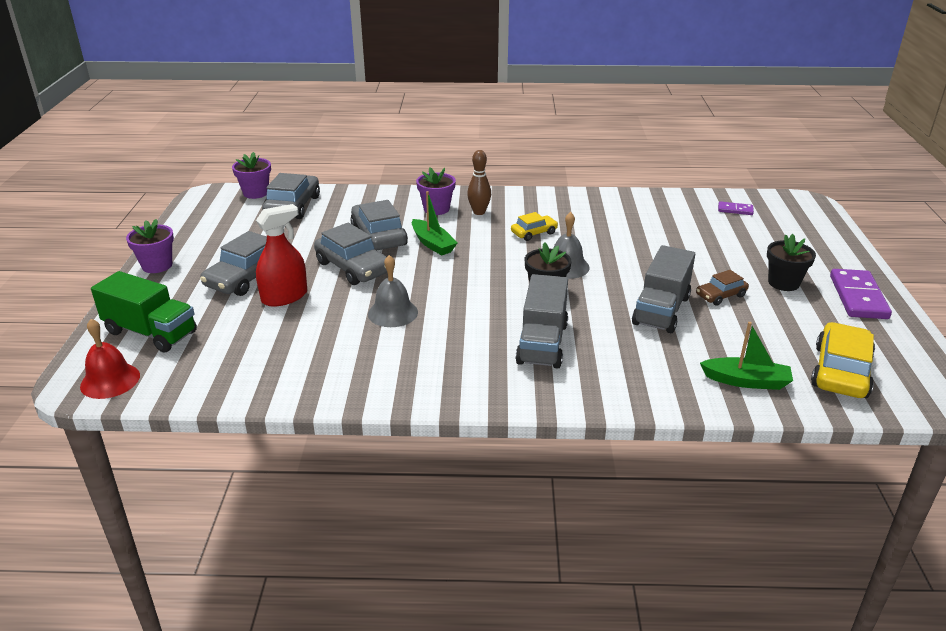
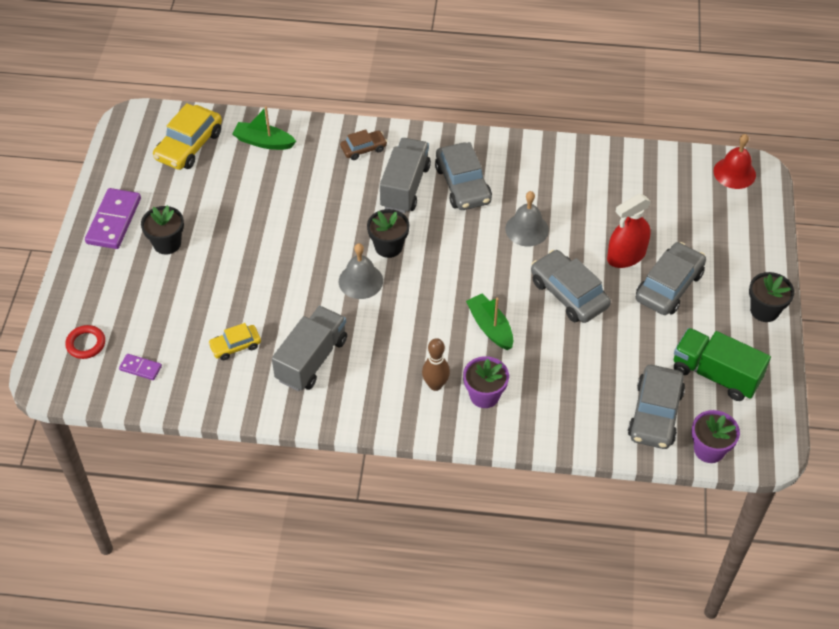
camera: 175 degrees left, 20 degrees up
(151, 332) = (727, 220): green truck -> green truck (715, 374)
(157, 265) = (764, 310): purple flower pot -> black flower pot
(378, 236) = (548, 345): grey car -> grey car (463, 184)
(534, 233) = (380, 339): yellow car -> yellow car (235, 346)
(661, 310) = (294, 216): grey truck -> grey truck (312, 359)
(721, 295) = (233, 231): brown car -> brown car (363, 149)
(795, 219) = (86, 344): none -> red ring

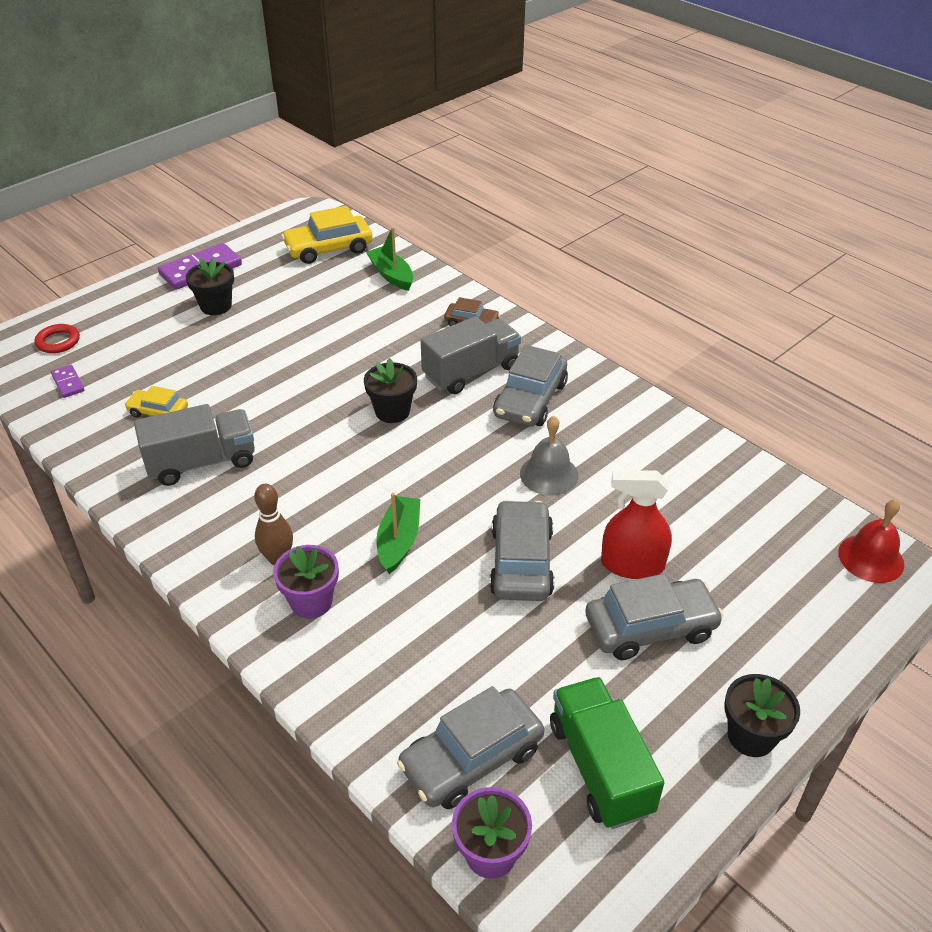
camera: 40 degrees right, 10 degrees down
(360, 281) = (330, 424): grey bell -> none

